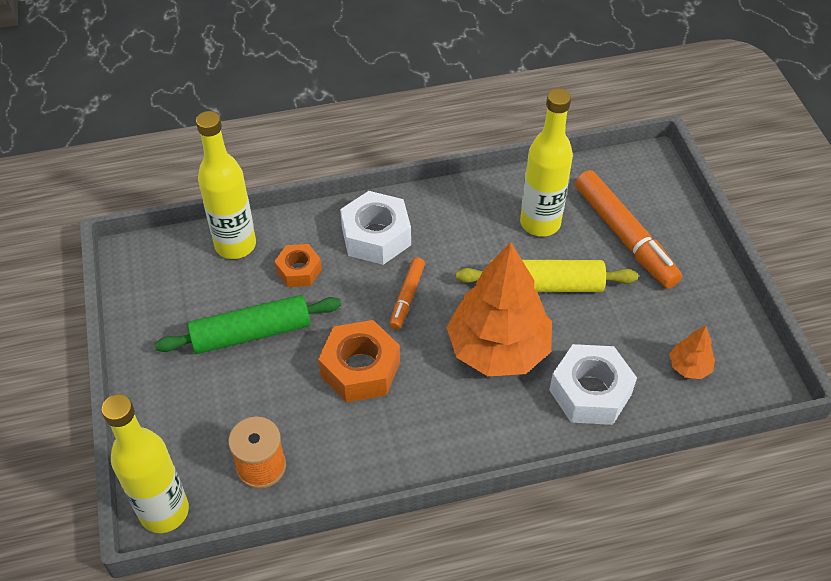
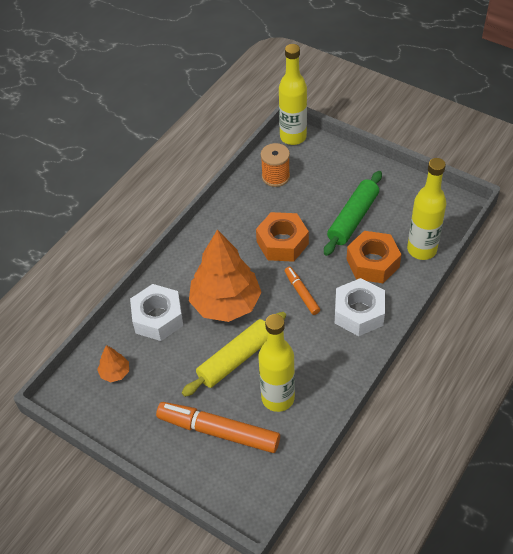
camera: 140 degrees right, 0 degrees up
(299, 271) = (372, 263): orange nut -> orange nut, size x1.66

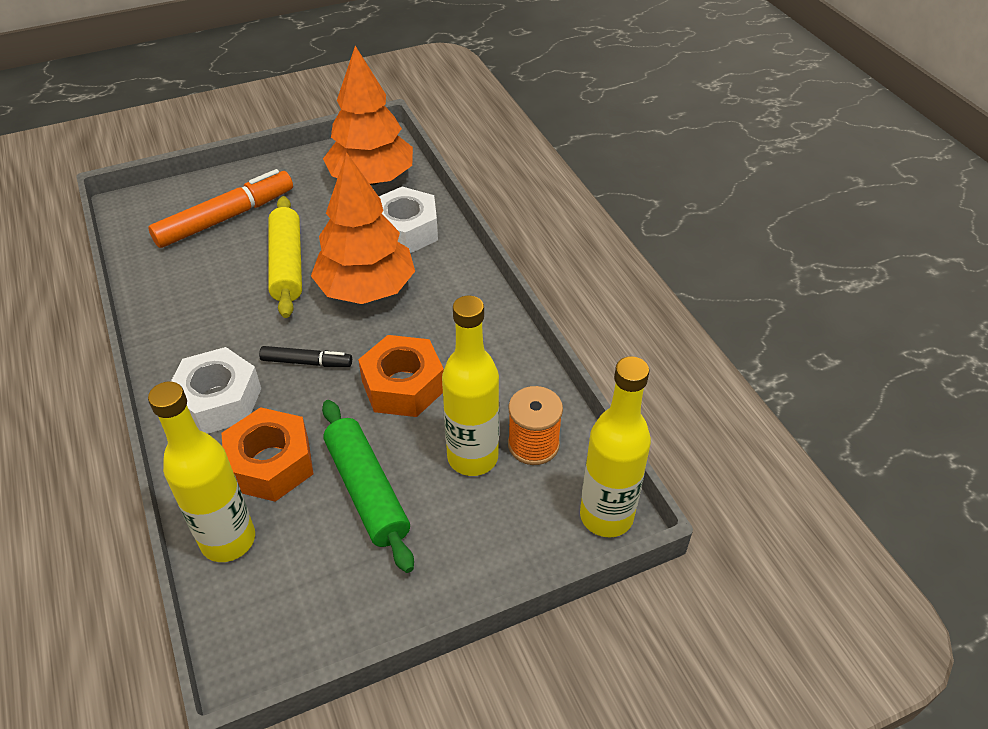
camera: 120 degrees right, 5 degrees down
(115, 372) = (371, 179): orange tree -> orange tree, size x2.34
(278, 398) = (205, 273): yellow bottle -> yellow bottle (472, 457)
(302, 293) = (307, 362): orange marker -> black marker

